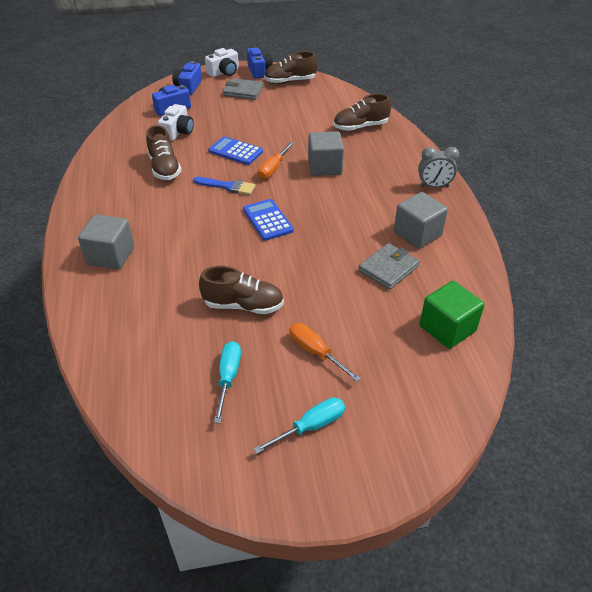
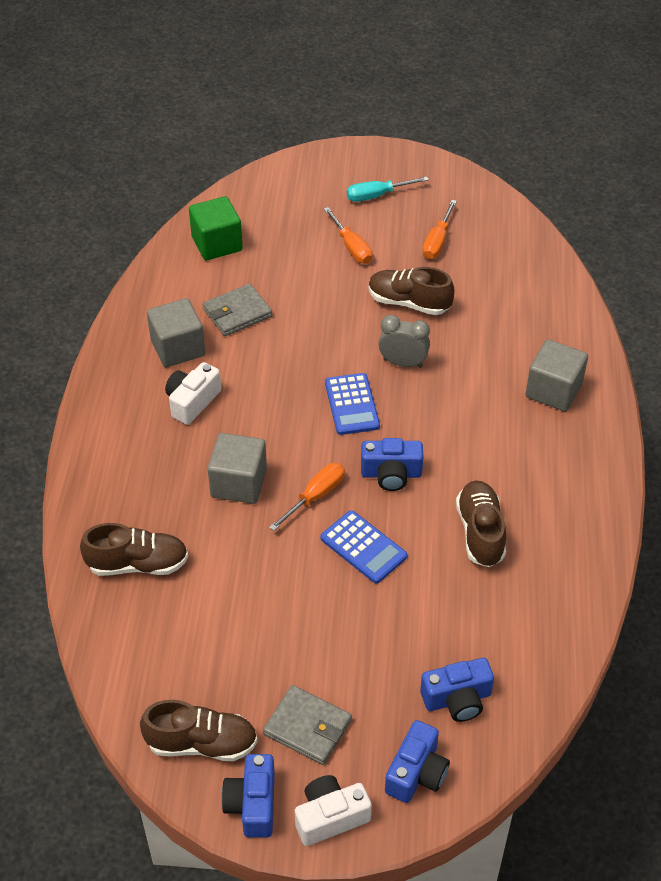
camera: 165 degrees left, 5 degrees up
(178, 132) = (452, 620): white camera -> white camera (192, 402)
(228, 186) = (391, 474): blue brush -> blue camera
(228, 378) = (437, 241): turquoise screwdriver -> orange screwdriver
(434, 186) = (107, 415): grey clock -> grey clock (403, 363)

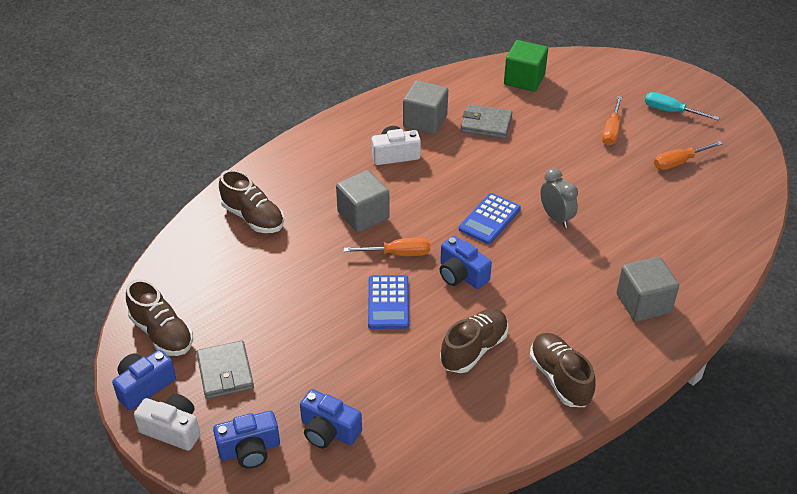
camera: 45 degrees right, 5 degrees down
(408, 303) = (608, 186): brown shoe -> brown shoe (560, 378)

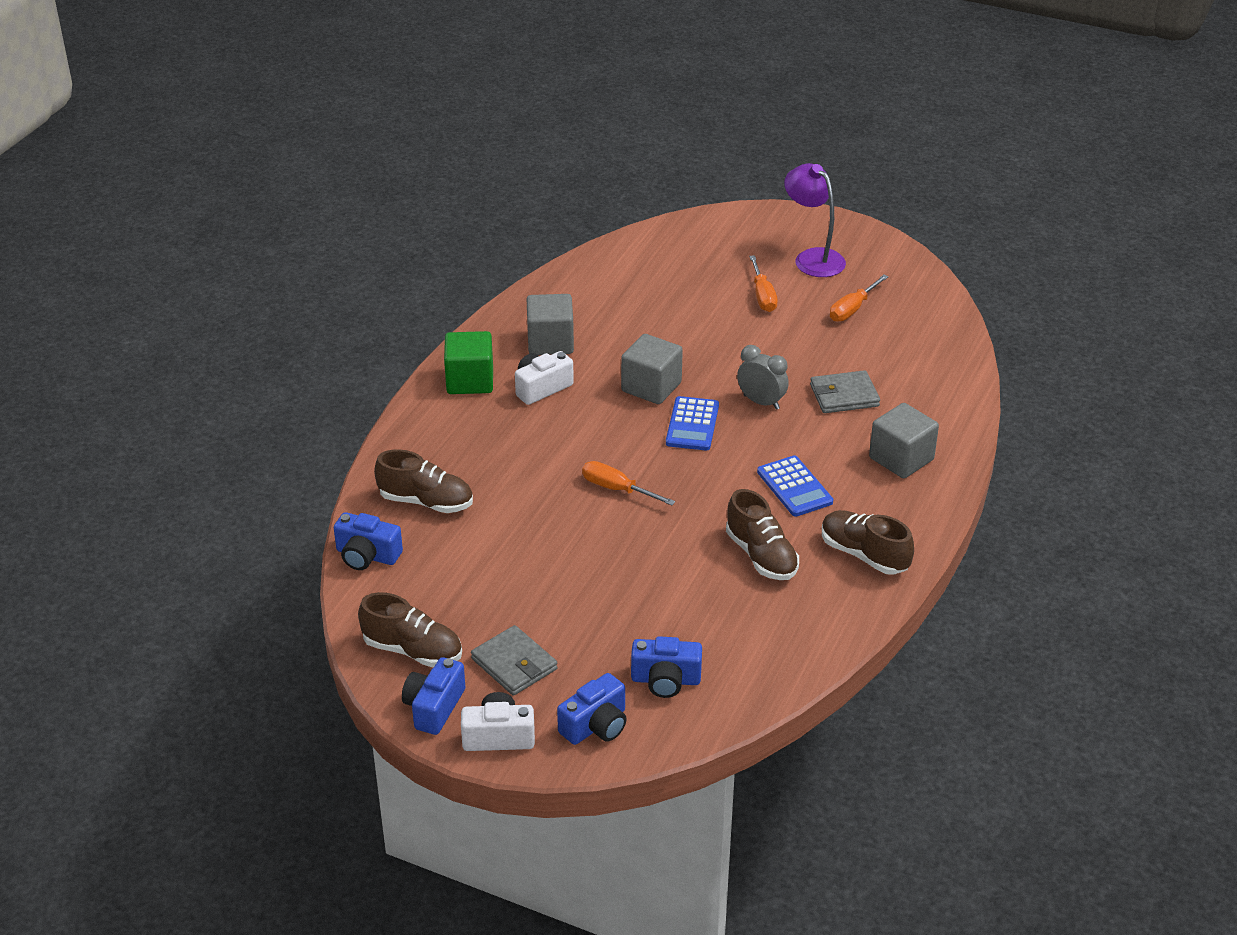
camera: 25 degrees left, 5 degrees down
(363, 215) = (551, 462): grey cube -> grey cube (651, 387)
(388, 302) = (641, 540): blue calculator -> blue calculator (794, 487)
(397, 254) = (617, 489): orange screwdriver -> orange screwdriver turned 120 degrees counterclockwise
(461, 275) = (700, 489): blue camera -> blue camera (367, 555)
(474, 349) = (761, 556): brown shoe -> brown shoe turned 135 degrees clockwise
(486, 124) = (622, 326): grey wallet -> grey wallet (844, 395)
(524, 80) = (632, 266): green cube -> green cube (470, 381)
(671, 111) = (812, 258): turquoise screwdriver -> purple lamp

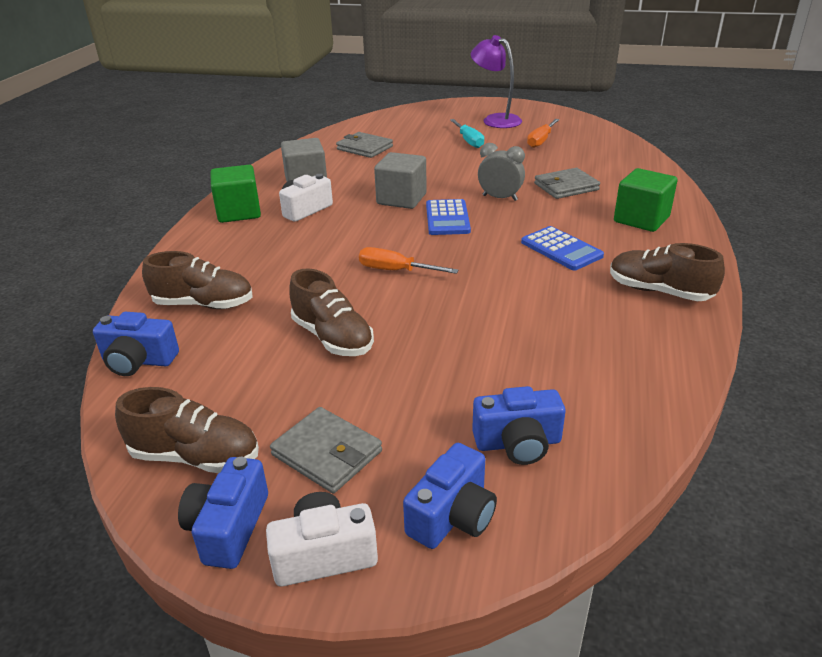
camera: 10 degrees left, 5 degrees down
(631, 290) = (364, 148): none -> grey wallet
(761, 556) = (561, 305): brown shoe -> brown shoe (332, 338)
(762, 296) = (468, 141): orange screwdriver -> turquoise screwdriver
(901, 459) = (641, 219): grey cube -> green cube

